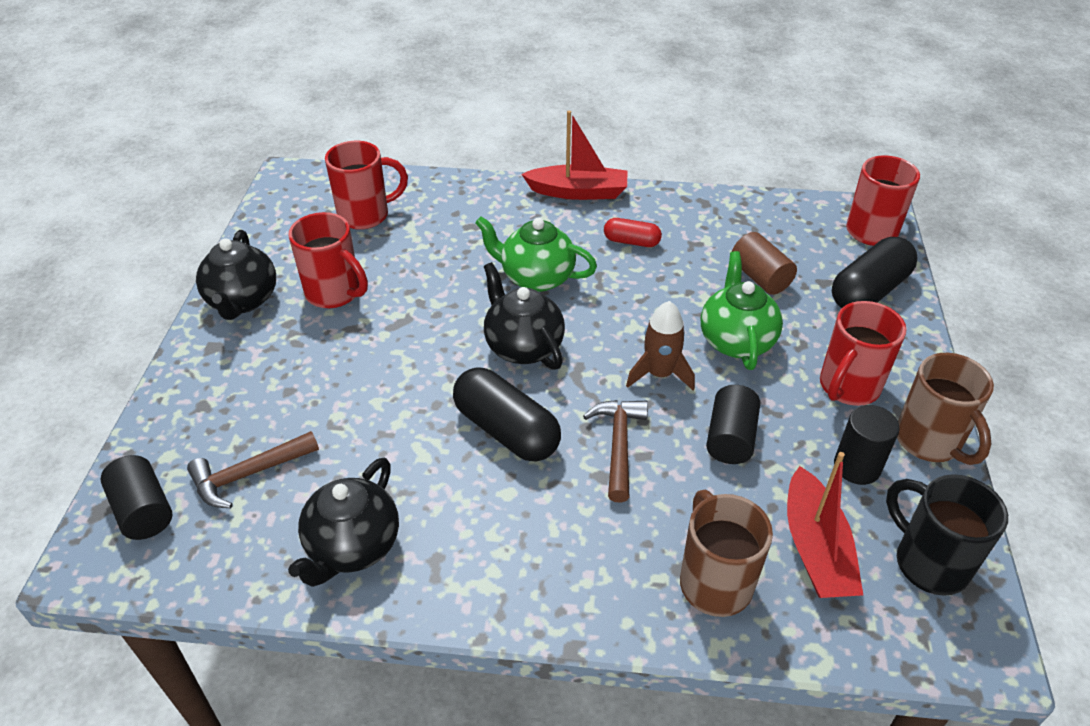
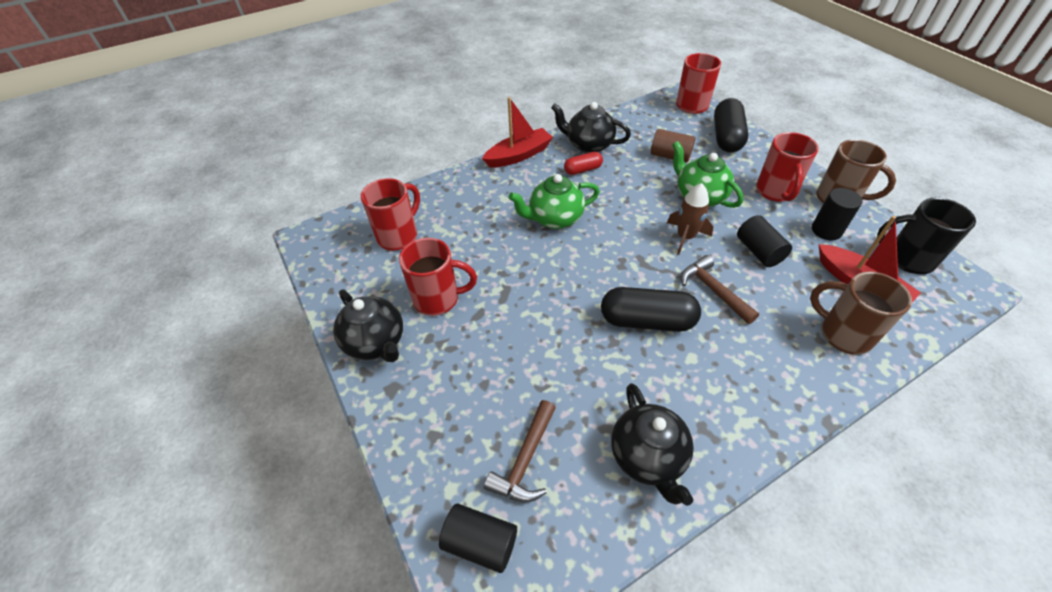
camera: 35 degrees left, 5 degrees up
(523, 346) = (596, 264): black teapot -> black teapot (589, 145)

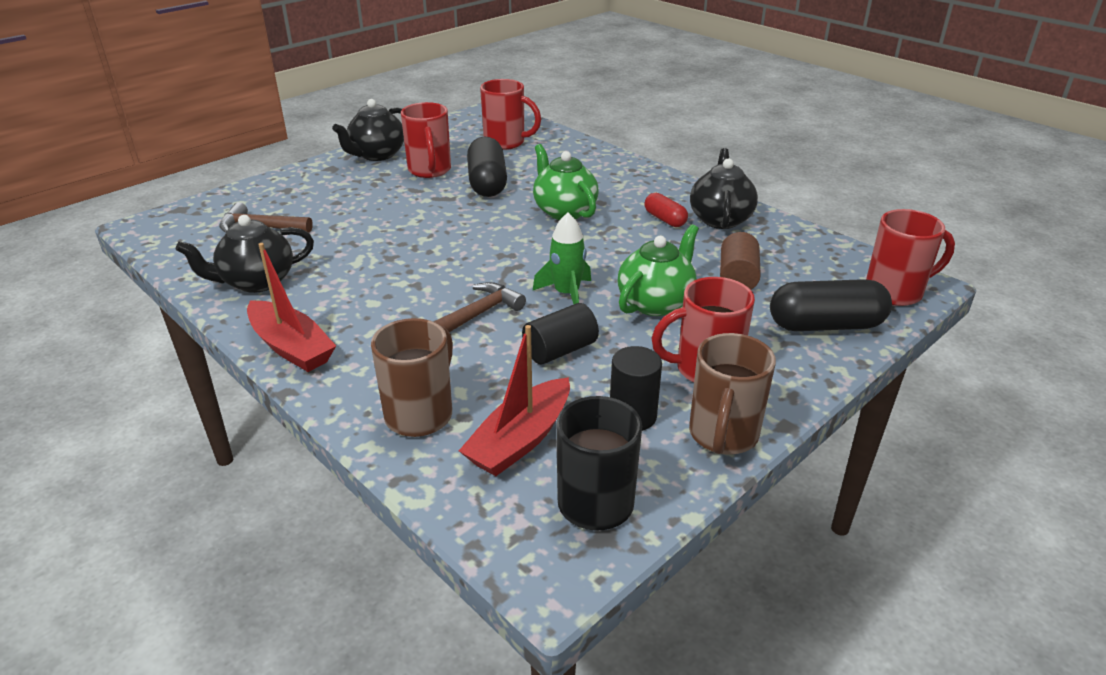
camera: 75 degrees right, 15 degrees down
(480, 543) = (194, 218): black cylinder -> none
(519, 155) = (668, 180): red boat -> red boat (291, 347)
(647, 321) = (421, 274): black capsule -> black capsule (487, 183)
(685, 237) = (567, 294): brown rocket -> green rocket

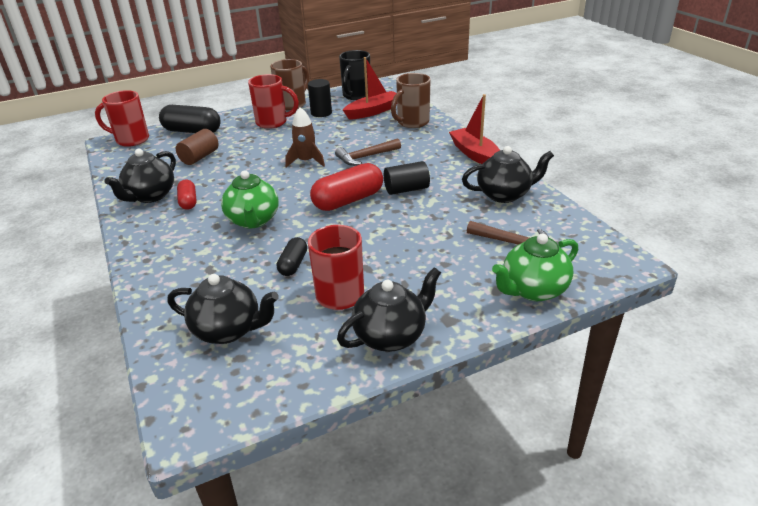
camera: 160 degrees left, 0 degrees up
(467, 246) = (348, 200): none -> red capsule
(487, 183) = (293, 264): black capsule -> black capsule, size x0.55
(506, 143) = (228, 330): red mug -> black teapot
(560, 350) = (332, 137): black cylinder -> black cylinder (406, 189)
(567, 294) = (306, 161): green rocket -> brown rocket
(656, 303) = (261, 151): green teapot -> green teapot (533, 290)

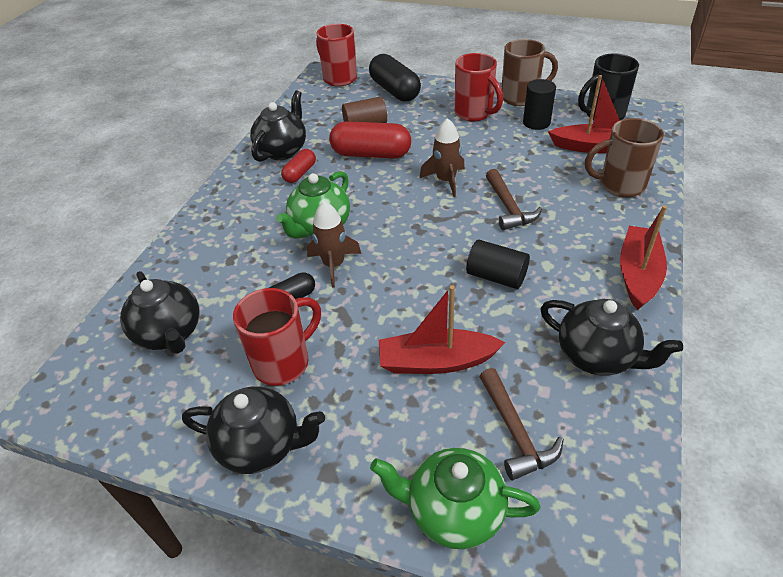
camera: 45 degrees right, 10 degrees up
(150, 196) = (282, 150): black teapot -> black teapot turned 135 degrees clockwise
(296, 233) = (334, 265): none -> brown rocket
(348, 200) = (423, 254): red capsule -> red capsule (371, 154)
(365, 157) = (508, 207): brown hammer -> brown hammer turned 120 degrees counterclockwise
(431, 241) = (436, 361): none -> red boat

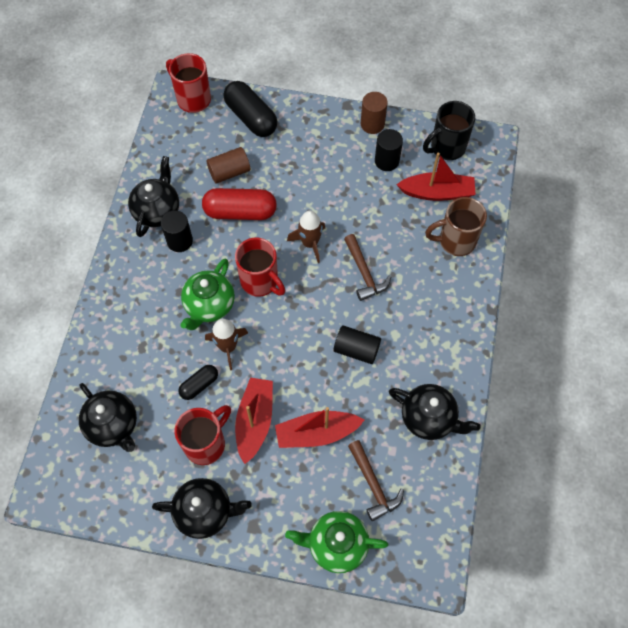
camera: 10 degrees left, 20 degrees up
(300, 173) = (180, 241): red capsule -> black cylinder
(474, 113) = (330, 150): red mug -> red mug (260, 282)
(521, 97) = (372, 124): brown mug -> brown cylinder
(638, 274) = (462, 339): red boat -> red boat (255, 421)

